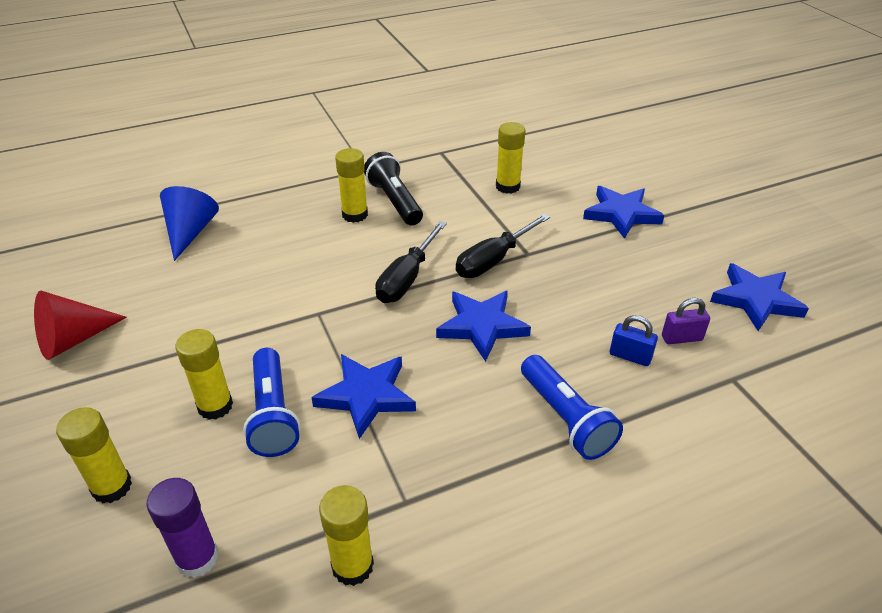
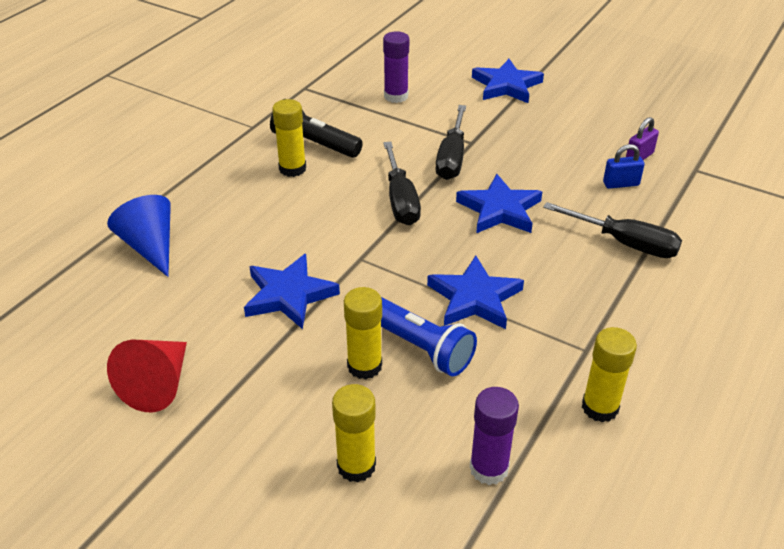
camera: 35 degrees left, 0 degrees up
(507, 186) = (396, 96): yellow glue stick -> purple glue stick
(566, 418) = (626, 243): blue flashlight -> black screwdriver
(755, 300) = (656, 111): blue star -> blue star (289, 295)

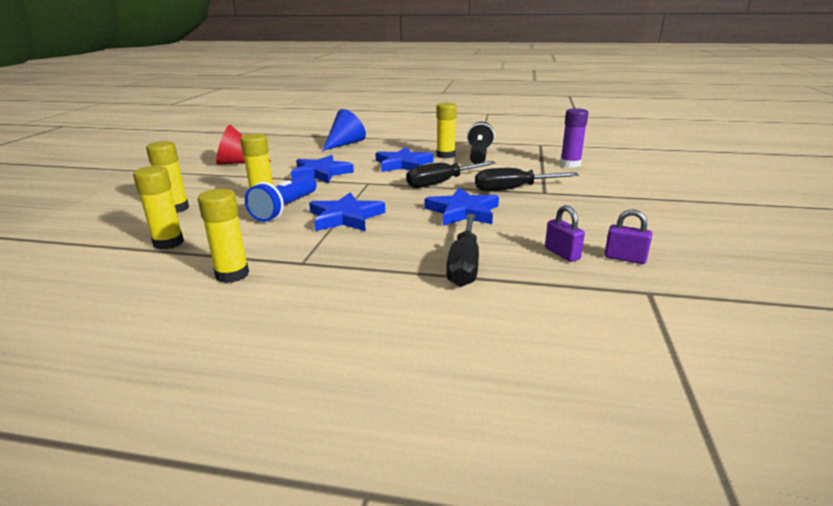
camera: 70 degrees right, 15 degrees down
(489, 468) = (168, 243): purple glue stick -> yellow glue stick
(506, 85) = (652, 192): blue star -> blue star (403, 164)
(621, 184) = (562, 254): blue padlock -> purple padlock

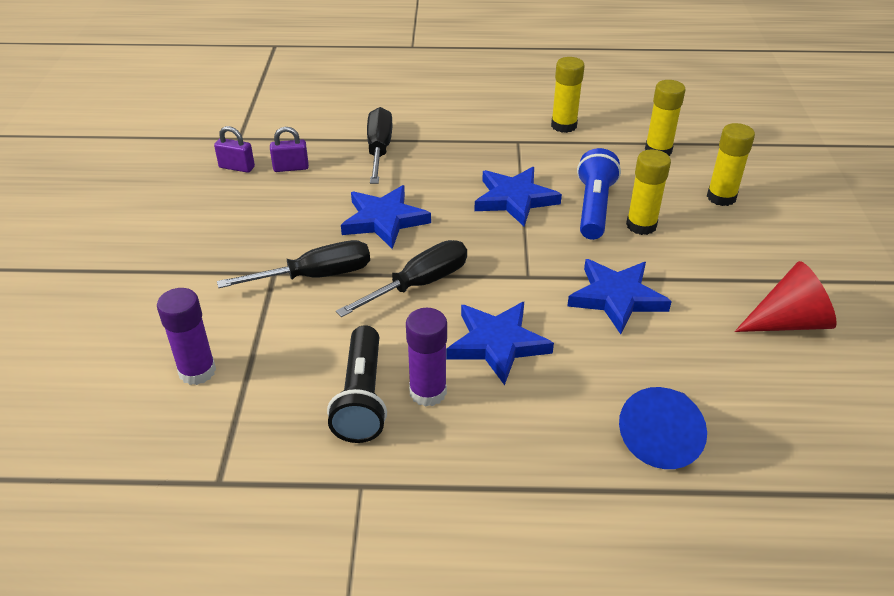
camera: 170 degrees right, 15 degrees up
(445, 155) = (428, 392): yellow glue stick -> purple glue stick
(562, 254) = (291, 168): purple padlock -> purple padlock turned 60 degrees counterclockwise

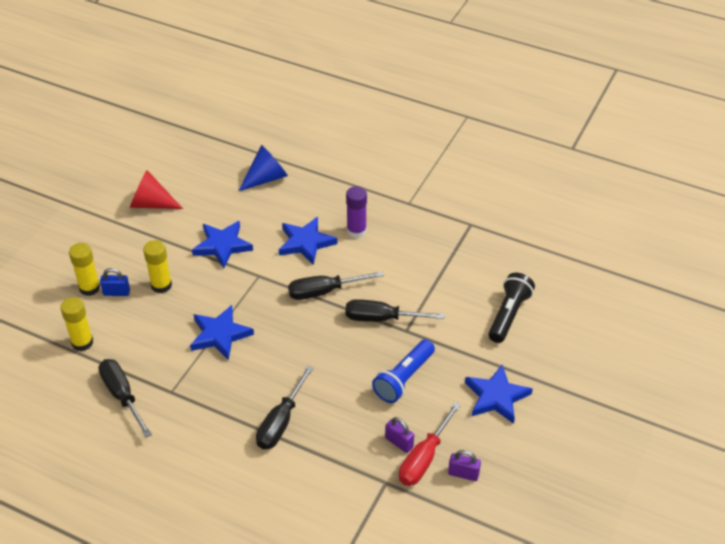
camera: 155 degrees left, 5 degrees up
(197, 371) = (468, 280): purple glue stick -> none
(203, 162) = (423, 459): none -> red screwdriver
(291, 168) = (358, 426): purple padlock -> purple padlock (463, 474)
(362, 398) = (389, 239): black flashlight -> black flashlight (508, 314)
(384, 220) = (317, 348): blue star -> blue star (496, 397)
(564, 126) = (122, 395): yellow glue stick -> black screwdriver
(593, 207) = (176, 309): blue flashlight -> blue flashlight (404, 379)
(684, 202) = (116, 292): none -> blue padlock

